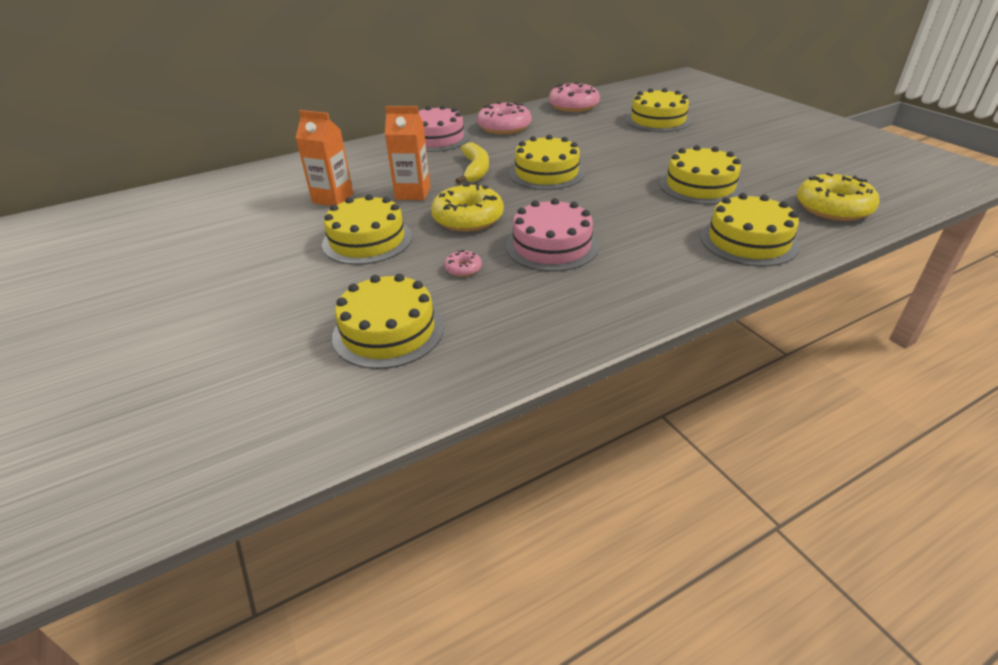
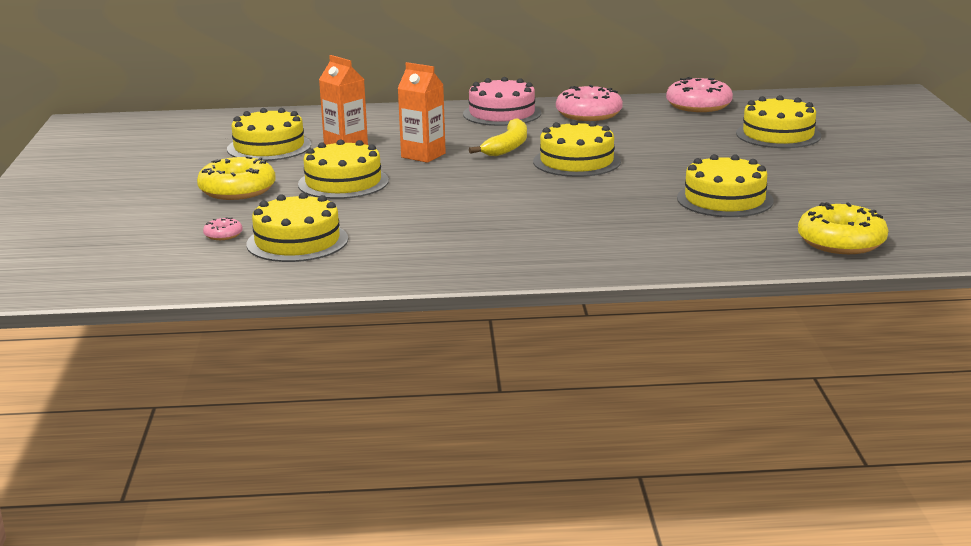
camera: 25 degrees right, 15 degrees down
(463, 268) = (402, 216): pink donut -> pink donut (223, 235)
(468, 218) = (451, 183): yellow donut -> yellow donut (237, 190)
(551, 246) = (501, 216): pink cake -> none
(748, 241) = (699, 248): yellow cake -> yellow cake (269, 147)

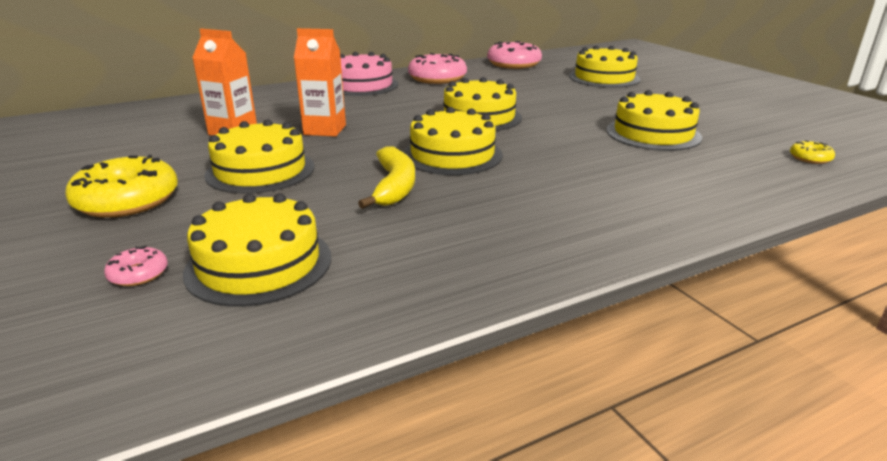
camera: 25 degrees left, 5 degrees up
(269, 147) = (141, 142): yellow cake -> yellow cake (452, 155)
(507, 147) = (399, 112): yellow banana -> yellow banana (394, 186)
(841, 242) = (810, 158): yellow donut -> yellow donut, size x0.46

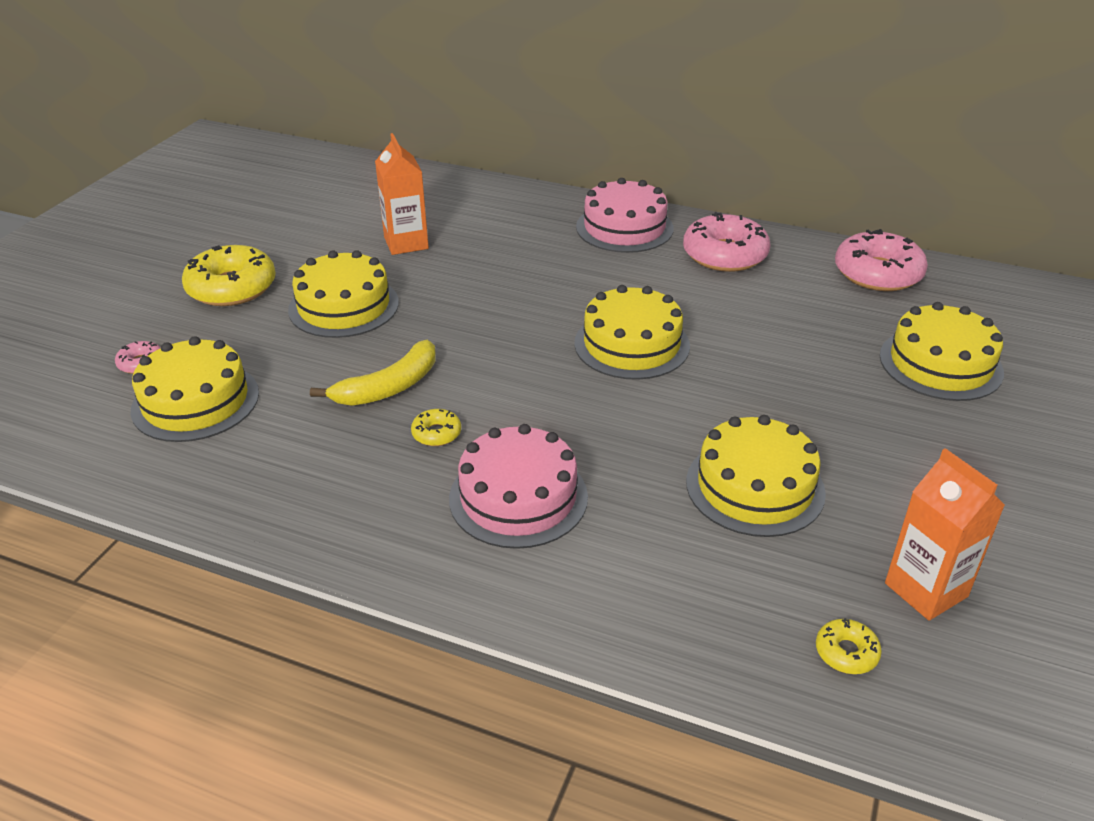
camera: 50 degrees right, 10 degrees up
(325, 130) = (470, 281): orange carton -> orange carton (926, 590)
(452, 155) = (501, 380): yellow cake -> none
(477, 188) = (436, 433): none -> yellow donut
(585, 187) = (518, 497): none -> pink cake

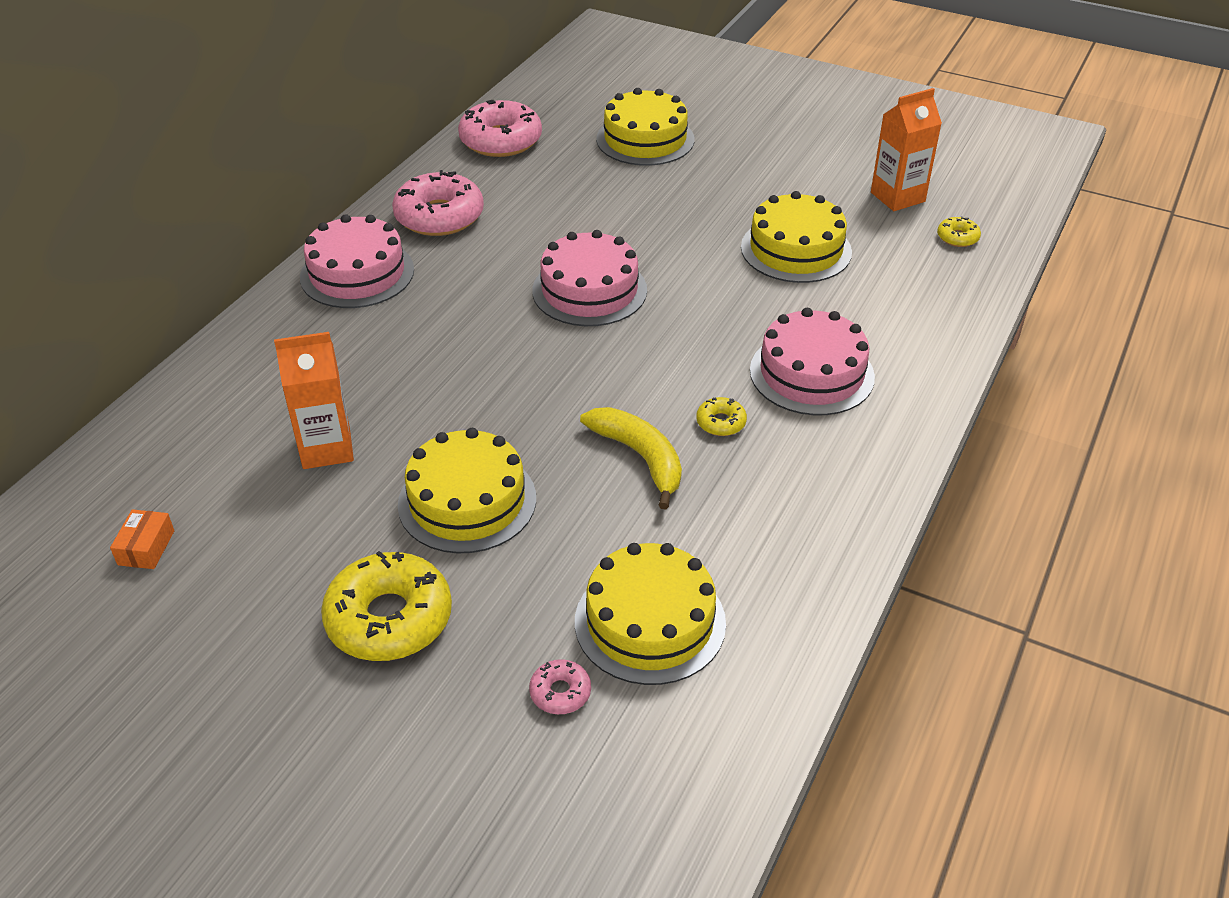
camera: 85 degrees left, 5 degrees up
(315, 197) = (146, 548): none -> orange box
(631, 344) = (589, 290): yellow cake -> pink cake

